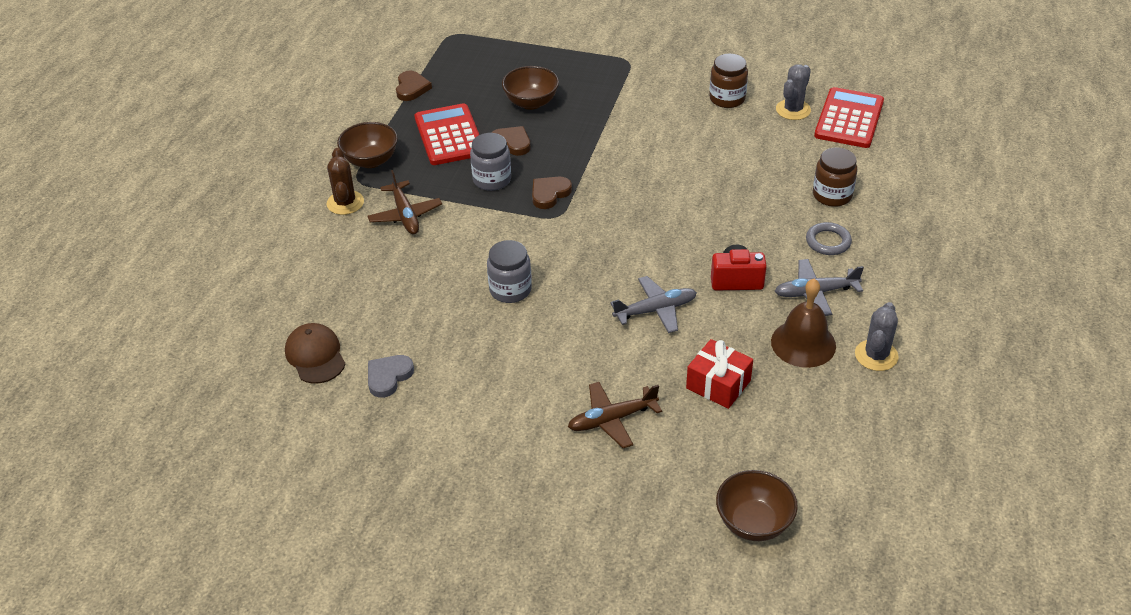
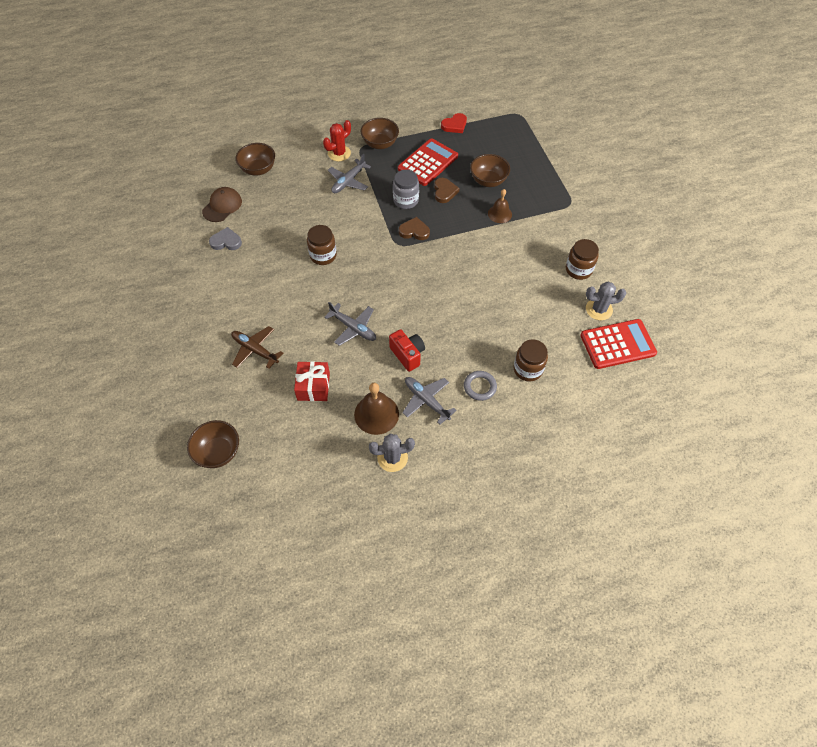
camera: 55 degrees right, 15 degrees up
(285, 291) = (258, 169): none -> brown bowl
(345, 203) = (339, 153): brown cactus -> red cactus
(405, 215) = (348, 181): brown plane -> grey plane
(411, 88) = (454, 125): brown heart -> red heart
(510, 290) = (323, 255): grey jar -> brown jar
(591, 117) = (499, 214): none -> brown bell

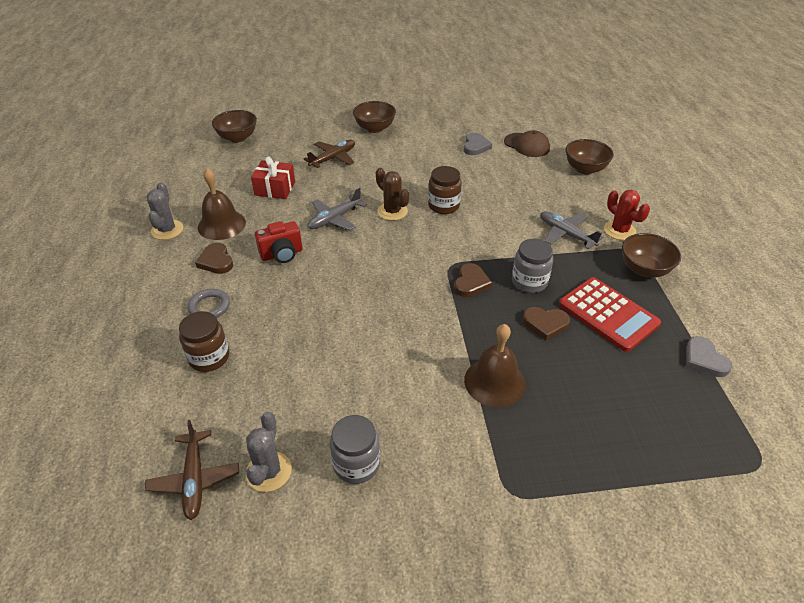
camera: 100 degrees right, 15 degrees down
(336, 289) = (392, 211): none -> brown cactus
(426, 401) = (216, 261): grey plane -> brown heart
(454, 125) = (704, 359): red heart -> grey heart
(488, 181) = (570, 381): brown bowl -> brown bowl (375, 128)
(499, 214) = (494, 382): brown bell -> brown bell, size x1.54
(578, 270) = (356, 464): brown jar -> grey jar
(617, 344) = (195, 479): red calculator -> brown plane

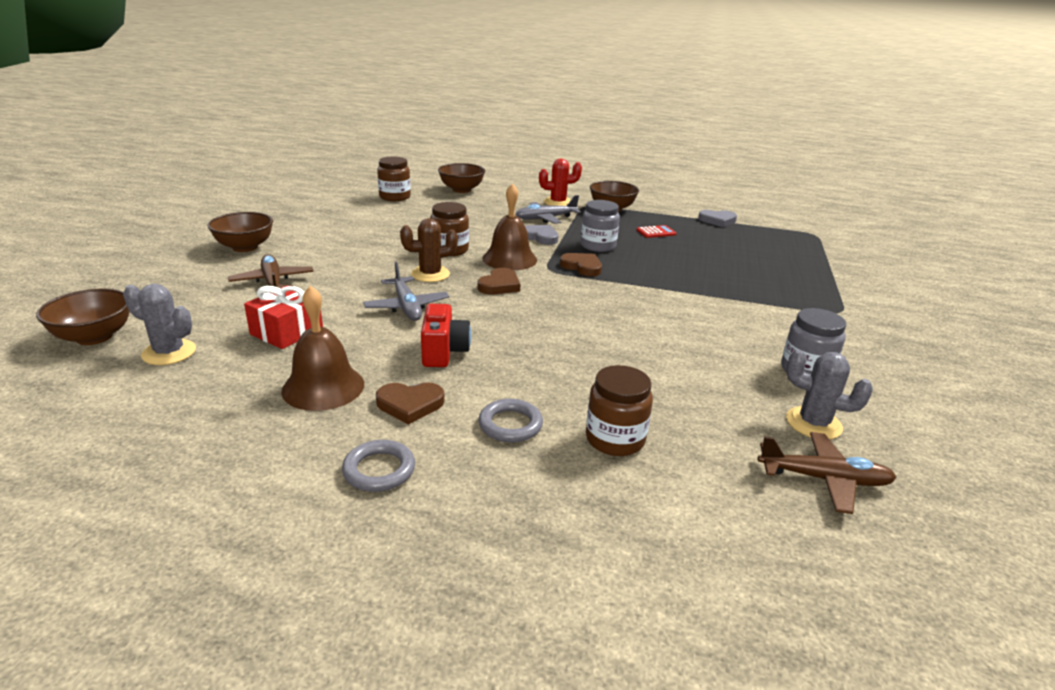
camera: 70 degrees left, 15 degrees down
(152, 272) = (379, 470): none -> grey ring
(167, 230) = (276, 441): grey cactus -> grey cactus (169, 352)
(475, 146) = (364, 214): grey heart -> grey heart (540, 237)
(494, 382) = (716, 288): brown bell -> brown bell (509, 259)
(527, 145) = (395, 197): brown cap -> brown jar
(545, 324) = (655, 254): brown heart -> brown heart (499, 285)
(608, 314) = (656, 232): red calculator -> red calculator, size x0.45

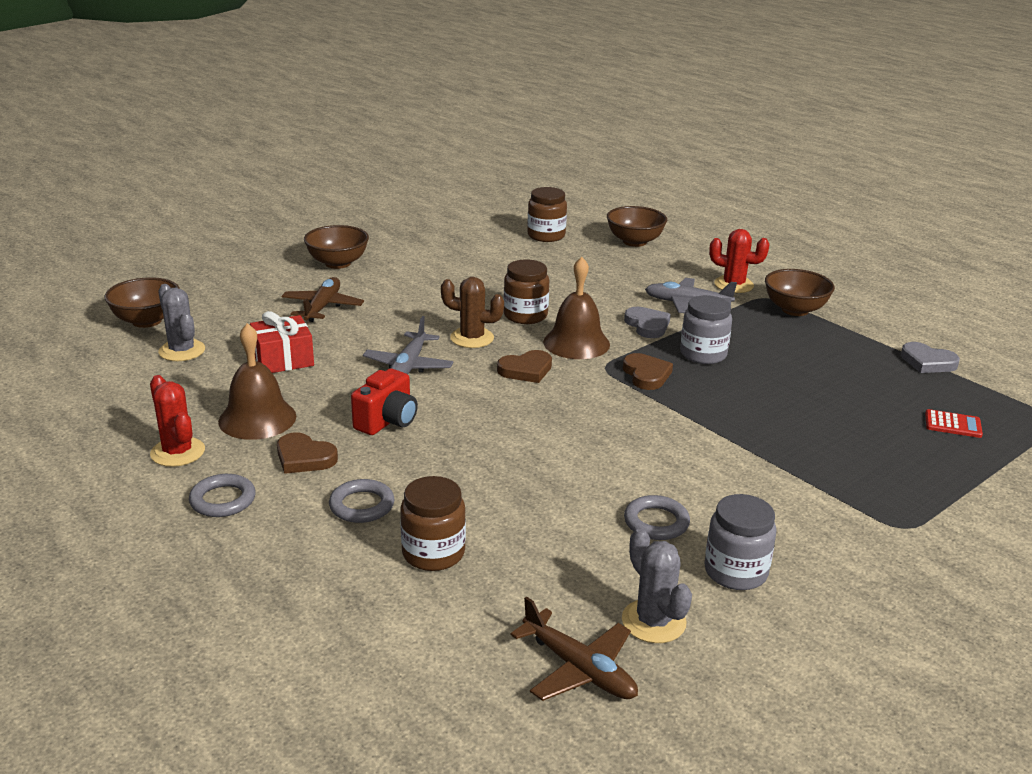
camera: 35 degrees right, 0 degrees up
(276, 444) = (177, 452): none -> red cactus
(656, 232) = (808, 356): red calculator -> red calculator (953, 424)
(720, 357) = (656, 522): none -> grey ring

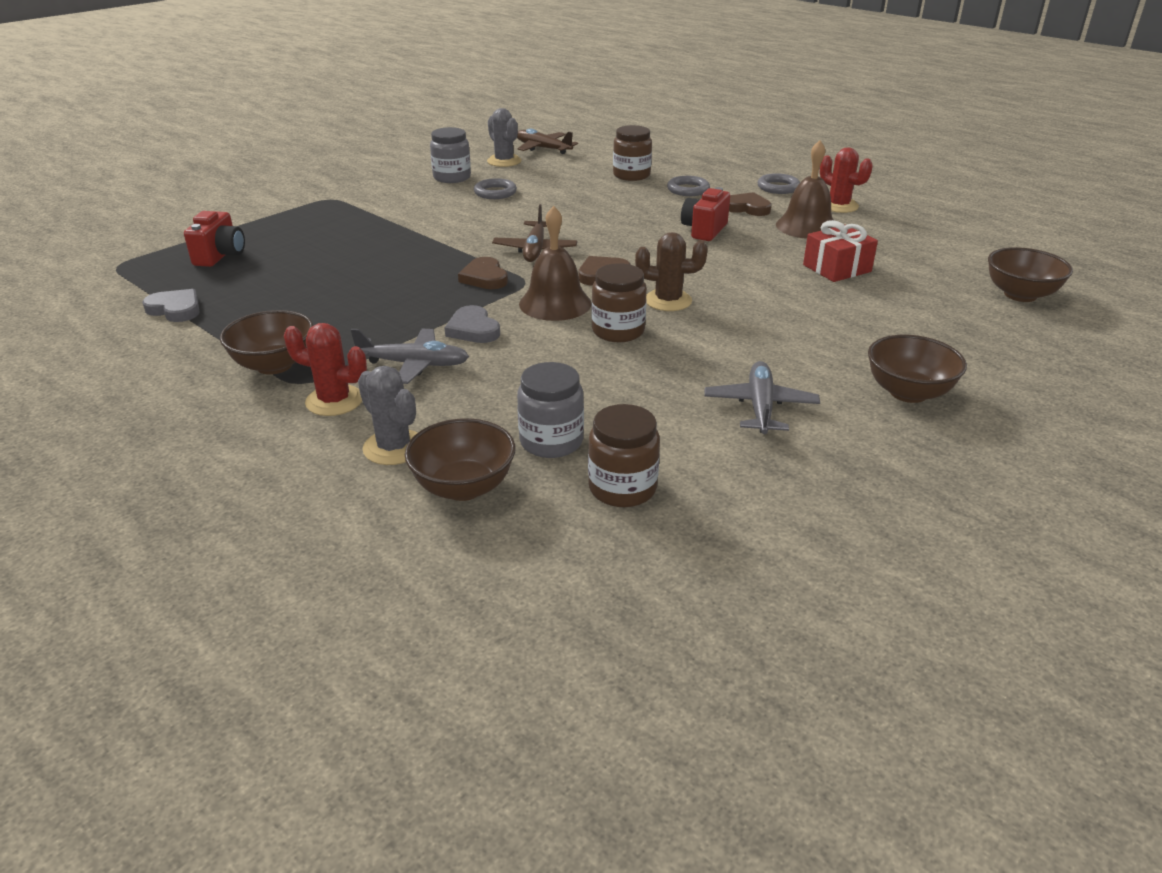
camera: 175 degrees right, 5 degrees up
(182, 351) = (939, 269): grey cactus -> grey cactus (394, 447)
(322, 307) = (857, 324): brown plane -> brown plane (535, 249)
(408, 366) = (715, 270): grey plane -> grey plane (760, 407)
(703, 354) = (420, 301): grey jar -> grey jar (551, 441)
(953, 424) = (220, 256): red calculator -> red camera

